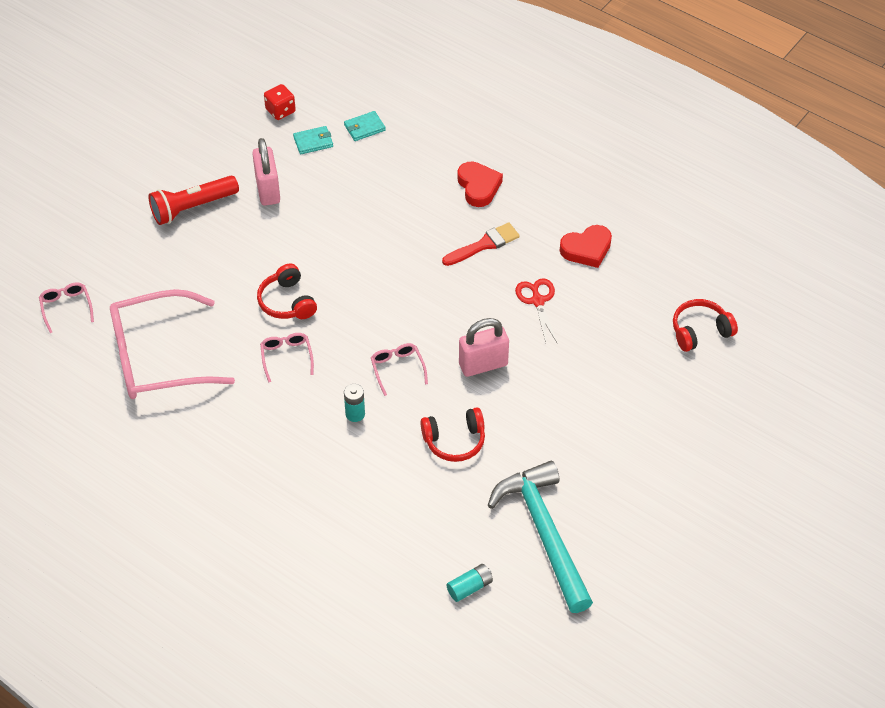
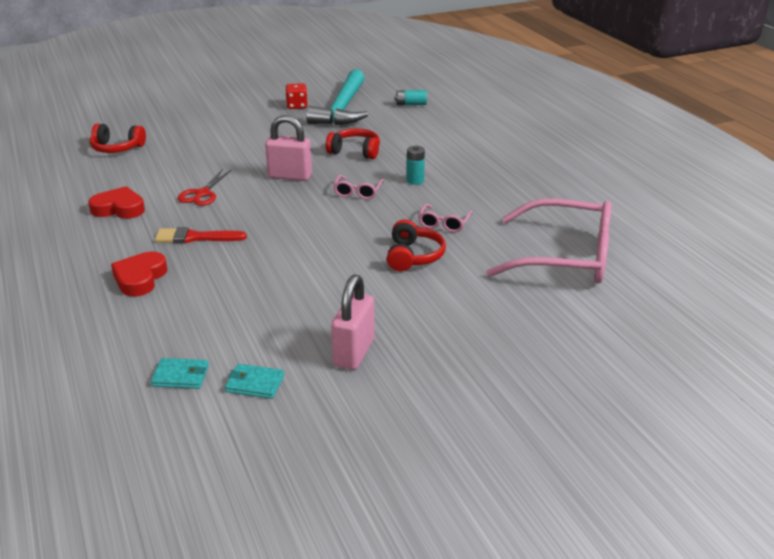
camera: 150 degrees left, 20 degrees down
(66, 308) = (651, 322): pink glasses -> none
(192, 208) = (456, 366): red flashlight -> none
(280, 111) = (258, 439): red dice -> red dice (297, 106)

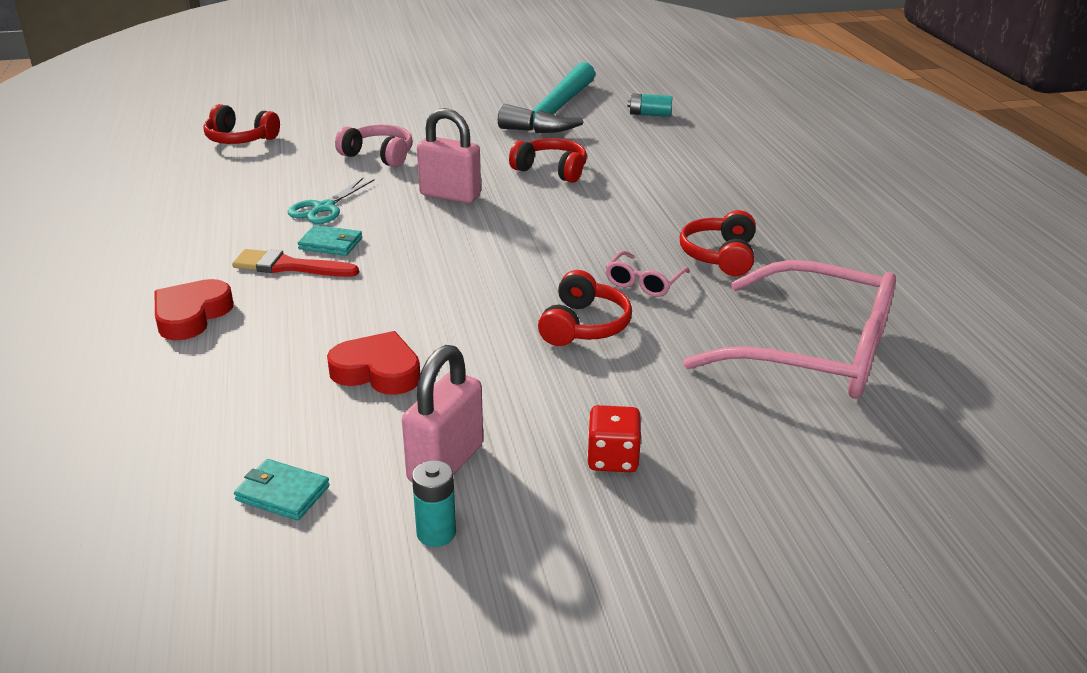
camera: 10 degrees right, 0 degrees up
(119, 208) = (207, 217): red heart -> red heart (377, 371)
(181, 376) = (183, 466): turquoise wallet -> turquoise wallet (331, 244)
(202, 194) = (324, 208): red scissors -> turquoise scissors
(227, 151) = (379, 155): none -> pink headphones
(297, 106) = (494, 105): red dice -> red dice (612, 458)
(358, 192) = (535, 226): pink glasses -> none
(415, 181) = (621, 218): turquoise battery -> turquoise battery (436, 533)
(488, 201) = (720, 256): none -> red headphones

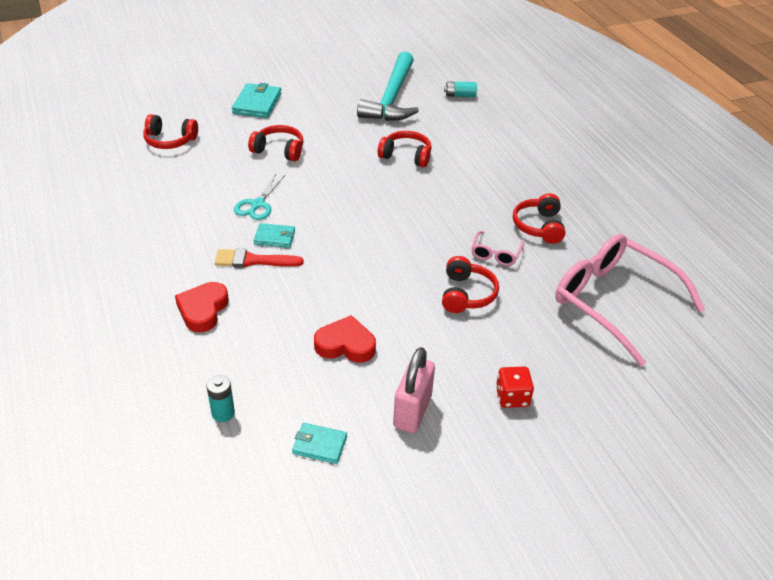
camera: 10 degrees left, 10 degrees up
(371, 109) = (257, 103): none -> turquoise wallet
(379, 155) = (279, 150): pink headphones -> red headphones
(436, 533) = (423, 463): turquoise battery -> turquoise battery (223, 413)
(450, 195) = (343, 185): pink padlock -> none
(813, 352) = (614, 302): pink glasses -> pink glasses turned 150 degrees counterclockwise

